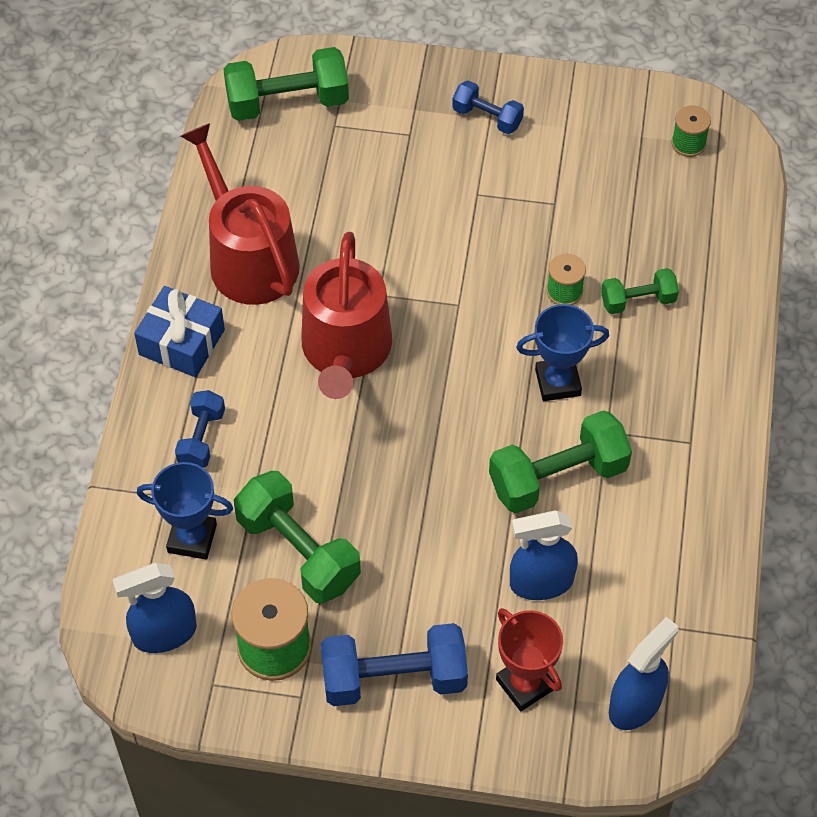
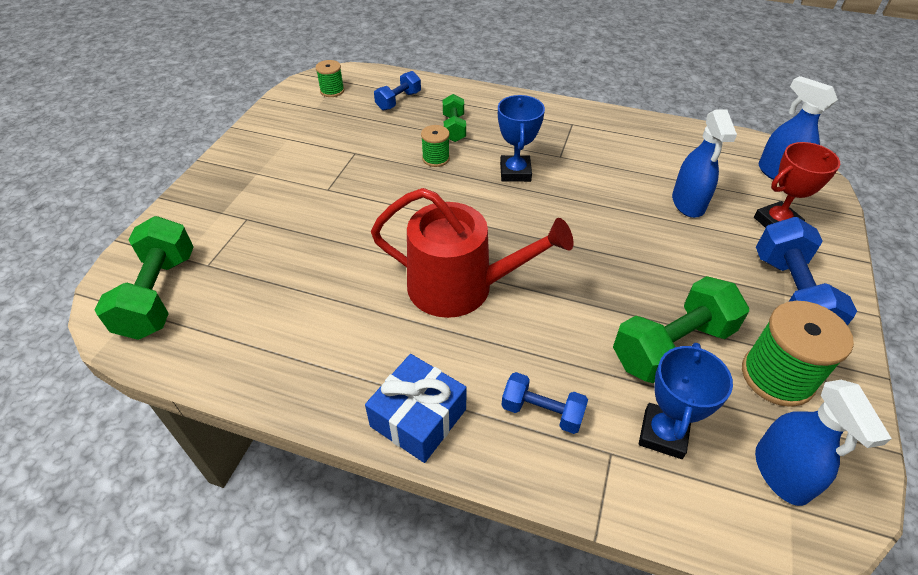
camera: 80 degrees left, 10 degrees down
(248, 258) = (331, 347): red watering can -> none
(487, 117) = (255, 174): blue dumbbell -> blue dumbbell (398, 101)
(558, 477) = (597, 183): green dumbbell -> none

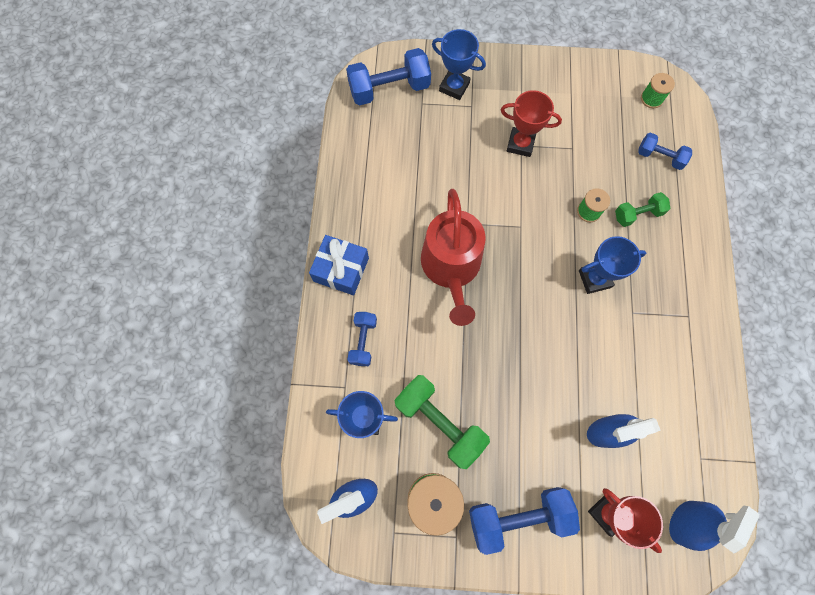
camera: 75 degrees right, 25 degrees up
(159, 295) = (389, 89): green dumbbell -> blue dumbbell
(208, 228) = (454, 87): none -> blue trophy
(325, 189) = (520, 144): none -> red trophy

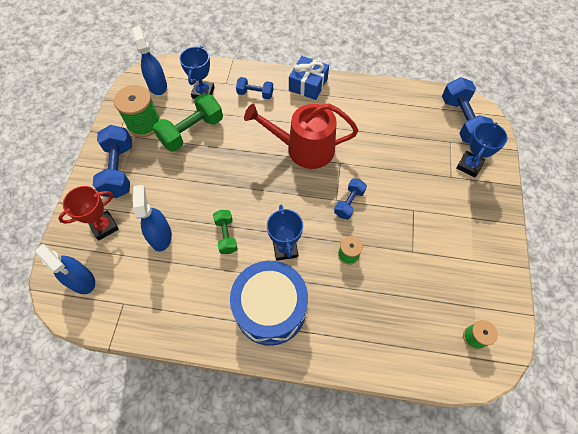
camera: 95 degrees right, 10 degrees down
(520, 144) = (414, 209): red trophy -> none
(637, 214) = (344, 296): green dumbbell -> green dumbbell (226, 235)
(659, 157) = (405, 331): blue dumbbell -> blue dumbbell (349, 203)
(667, 288) = (270, 308): none -> blue drum

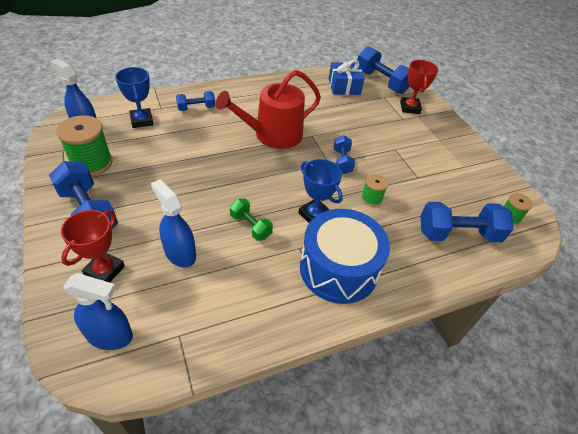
camera: 35 degrees left, 15 degrees down
(192, 131) = (151, 154): green dumbbell -> none
(308, 84) = (241, 89): blue gift -> blue gift (344, 86)
(404, 329) = (458, 234): none -> blue dumbbell
(469, 166) = (409, 108): blue trophy -> red trophy

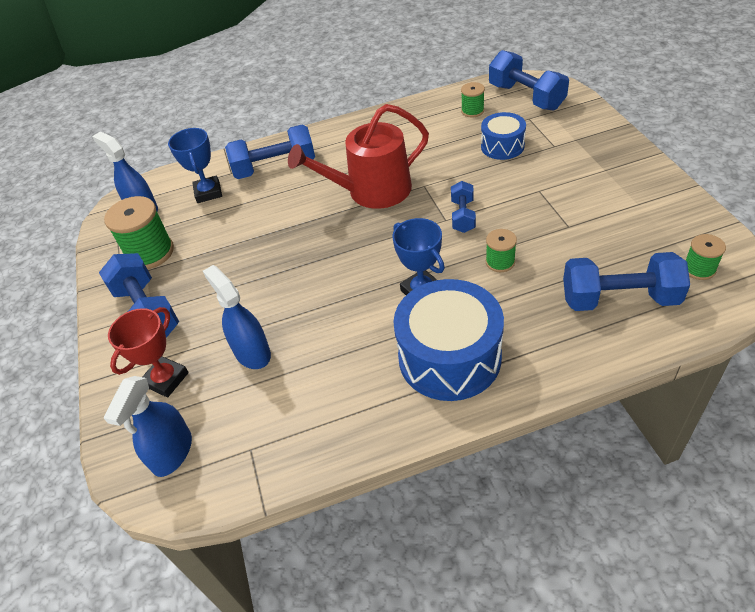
camera: 15 degrees right, 0 degrees up
(109, 335) = (172, 453): blue spray bottle -> blue spray bottle turned 90 degrees clockwise
(196, 108) = (275, 168): blue dumbbell -> blue dumbbell, size x1.75
(250, 226) = (338, 312): green dumbbell -> none
(344, 86) = (472, 111): blue gift -> green spool
(367, 114) = (502, 146): none -> blue drum
(409, 108) = (565, 129): red trophy -> none

